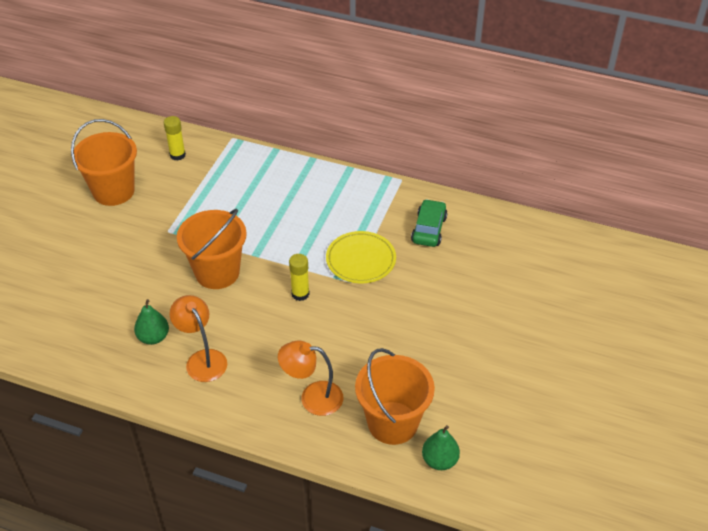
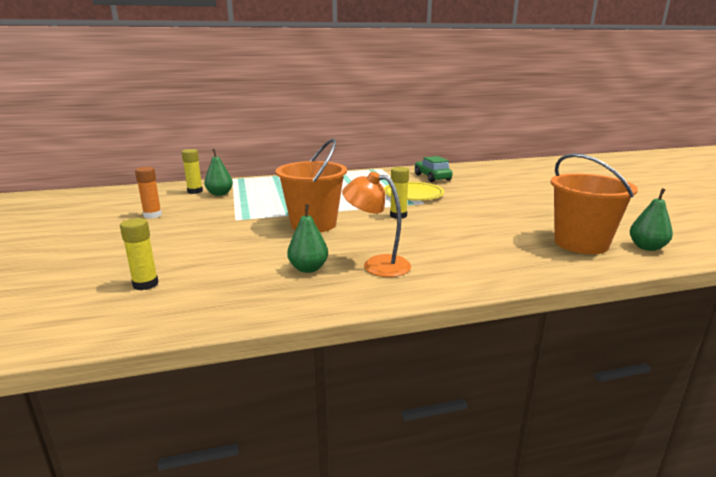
camera: 35 degrees left, 25 degrees down
(46, 300) = (145, 284): none -> yellow glue stick
(113, 191) = (152, 215): orange bucket -> orange glue stick
(193, 171) = (220, 194): none -> green pear
(312, 397) = (504, 252): orange lamp -> none

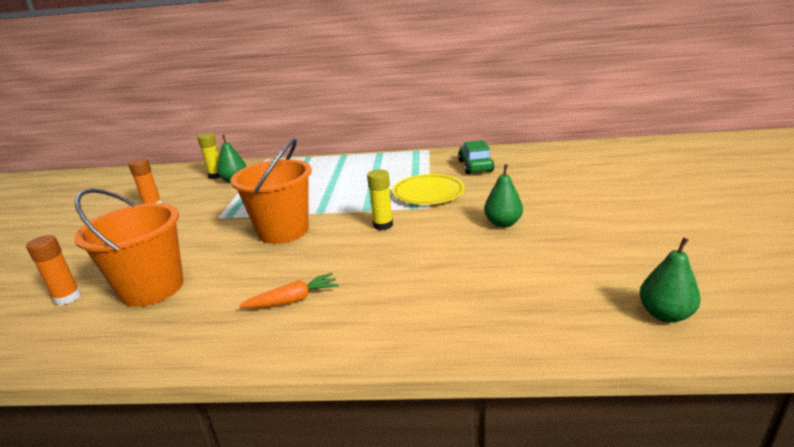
camera: 20 degrees right, 5 degrees up
(145, 284) = (68, 298): yellow glue stick -> orange glue stick
(308, 269) = (221, 296): green pear -> green pear (503, 223)
(377, 265) = (293, 300): orange lamp -> orange carrot
(581, 243) = (571, 295): orange bucket -> orange bucket (152, 288)

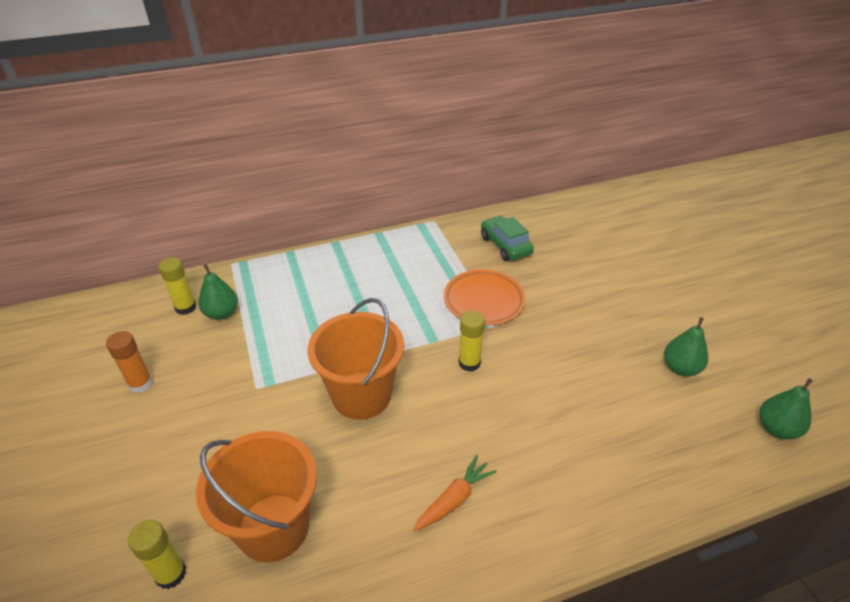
camera: 25 degrees left, 15 degrees up
(68, 298) = (171, 574): orange glue stick -> yellow glue stick
(428, 193) = (483, 300): yellow plate -> orange plate
(503, 223) = (587, 337): green pear -> green pear (680, 368)

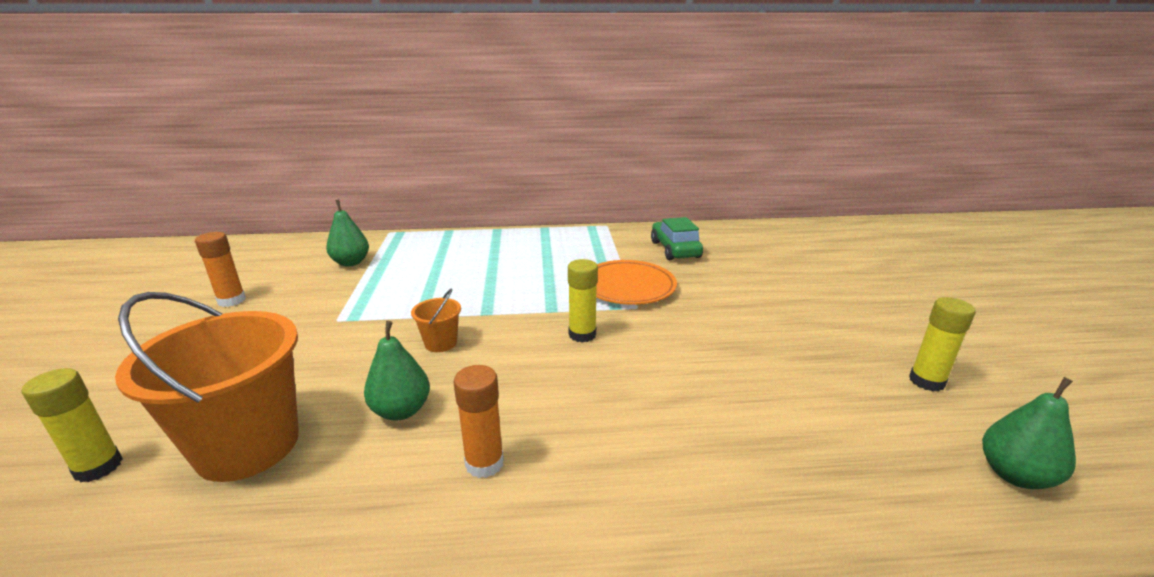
camera: 15 degrees right, 15 degrees down
(185, 307) = (322, 255): yellow glue stick -> yellow glue stick (926, 381)
(361, 395) = (441, 343): orange bucket -> orange bucket, size x0.44
(454, 499) = (484, 463): orange carrot -> orange glue stick
(680, 368) = (865, 381): green pear -> green pear (401, 411)

